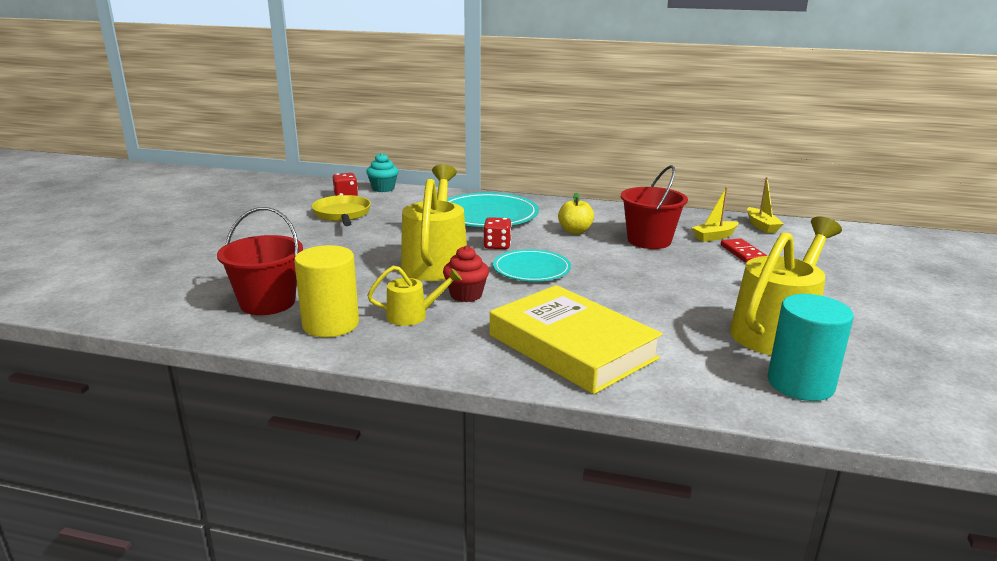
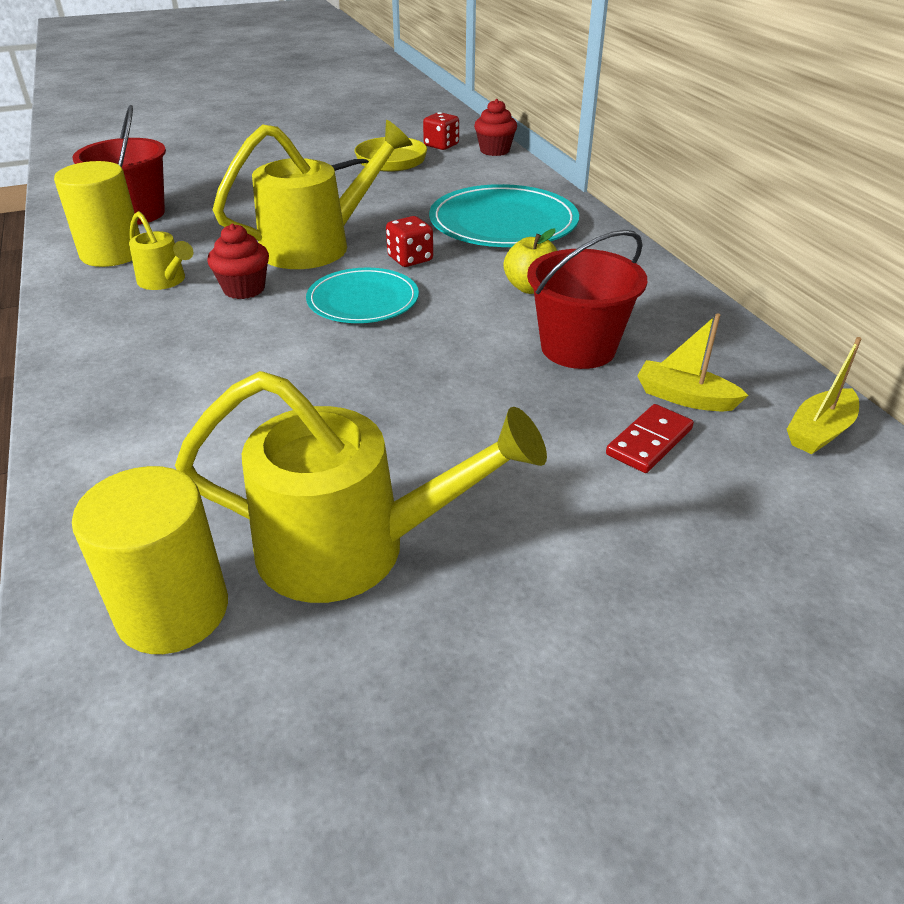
camera: 55 degrees right, 15 degrees up
(383, 189) = (494, 151): turquoise cupcake -> red cupcake
(572, 346) = (159, 391): yellow book -> none
(800, 384) = (173, 611): turquoise cylinder -> yellow cylinder

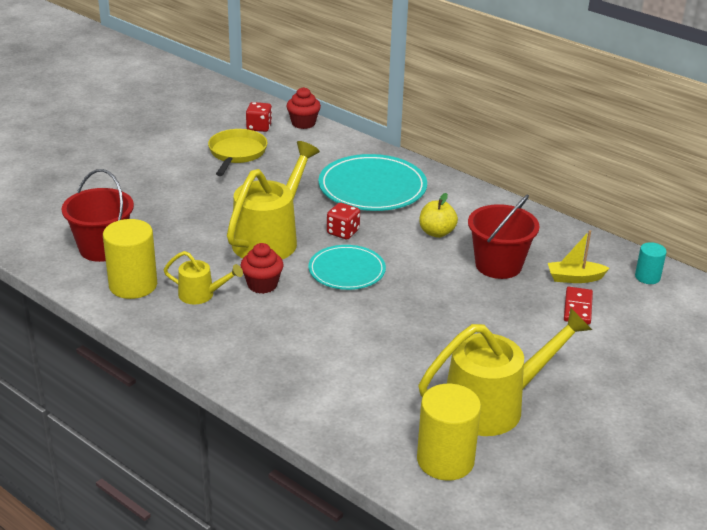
camera: 30 degrees left, 5 degrees down
(819, 432) = (647, 277): yellow boat -> turquoise cylinder

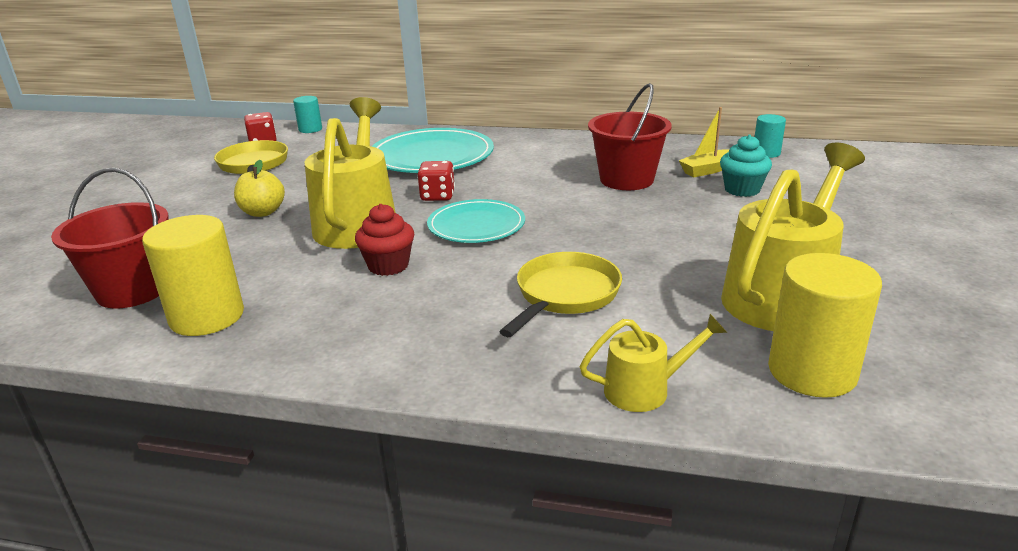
camera: 25 degrees left, 5 degrees down
(202, 295) = (316, 298): yellow watering can -> yellow watering can (646, 389)
(303, 123) = (310, 129): red cupcake -> turquoise cylinder
(352, 350) = (565, 295): none -> yellow pan
(436, 233) = (536, 172): yellow apple -> yellow apple (263, 212)
(578, 308) = (742, 190): red domino -> turquoise cupcake

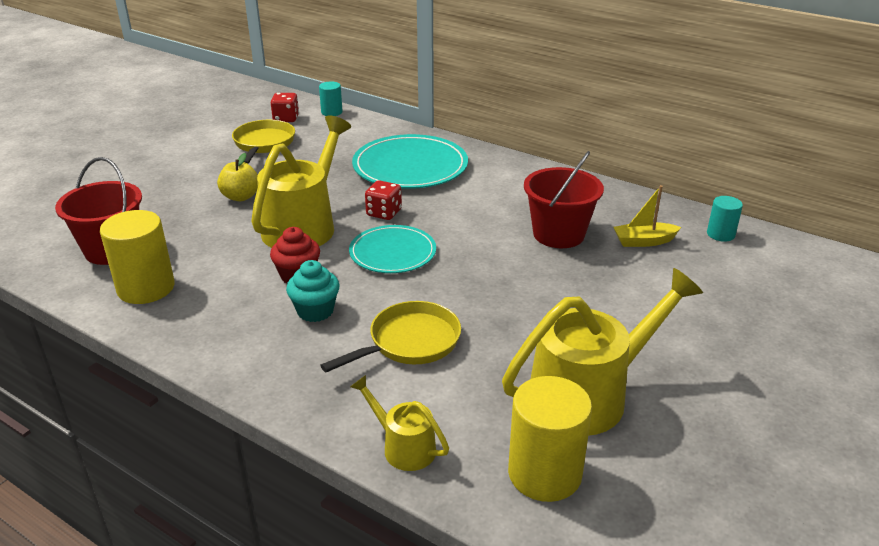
camera: 20 degrees right, 5 degrees up
(646, 389) = (403, 446): yellow watering can -> yellow watering can turned 150 degrees counterclockwise
(742, 190) = (656, 272): turquoise cupcake -> turquoise cupcake (315, 311)

